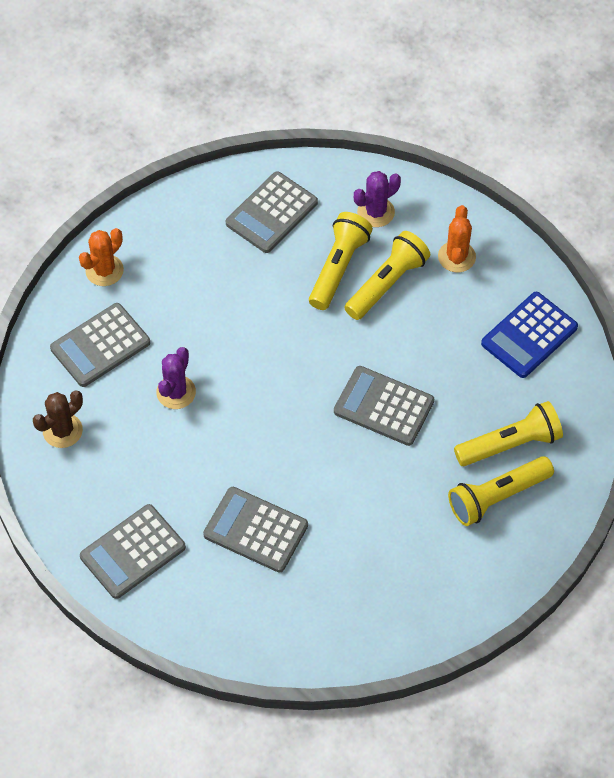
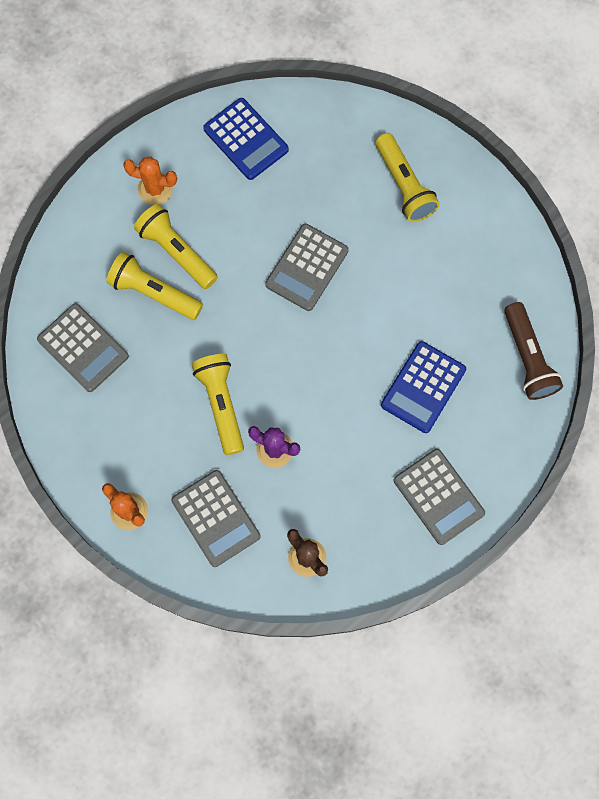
camera: 85 degrees left, 15 degrees up
(255, 530) = (423, 387): grey calculator -> blue calculator
(300, 637) = (527, 358): none -> brown flashlight
(376, 212) = (95, 253): purple cactus -> none
(510, 444) = (353, 169): yellow flashlight -> yellow flashlight (221, 404)

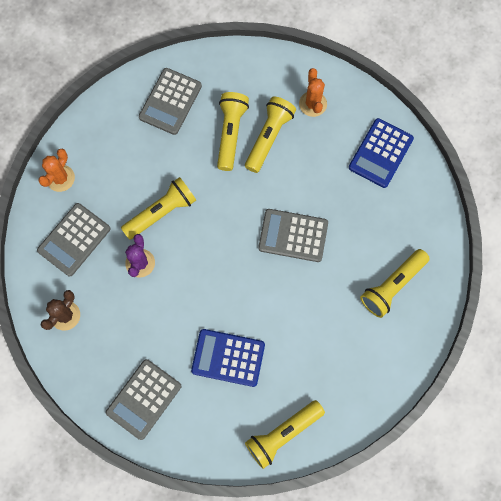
camera: 70 degrees right, 0 degrees up
(527, 358) = (283, 434): brown flashlight -> yellow flashlight

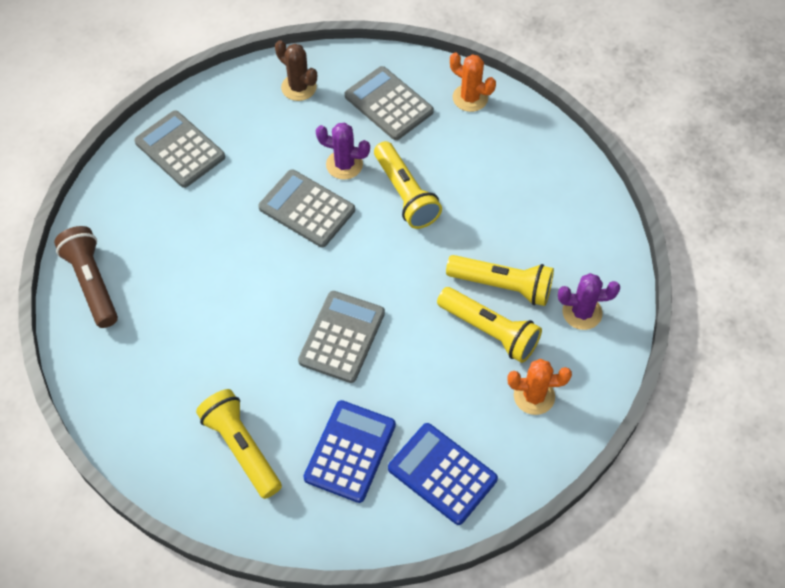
camera: 100 degrees right, 15 degrees down
(170, 101) = (559, 223): grey calculator -> grey calculator (307, 209)
(228, 357) = (202, 239): blue calculator -> blue calculator (350, 451)
(243, 80) = (582, 312): none -> purple cactus
(283, 434) = (92, 283): yellow flashlight -> brown flashlight

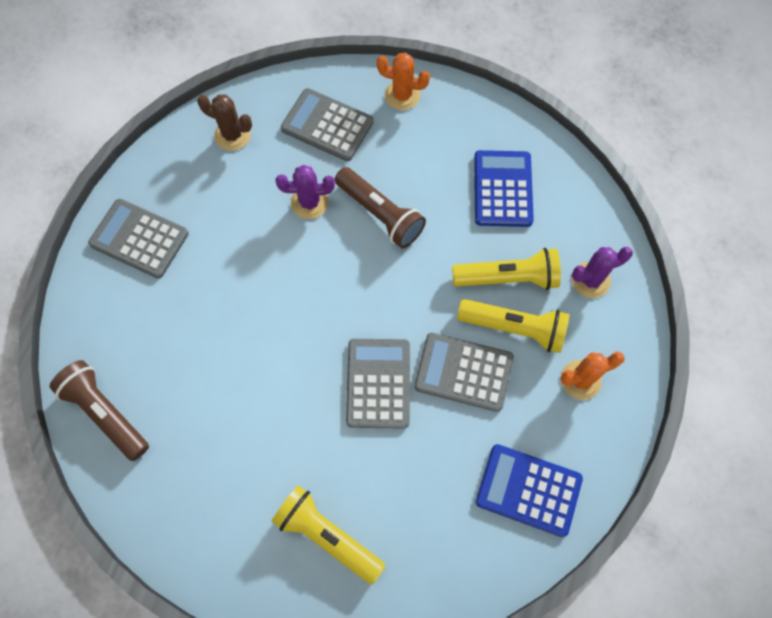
camera: 20 degrees left, 10 degrees up
(307, 209) = (291, 261): grey calculator -> grey calculator (463, 372)
(350, 451) = (433, 499): blue calculator -> blue calculator (502, 189)
(405, 194) = (380, 214): yellow flashlight -> brown flashlight

